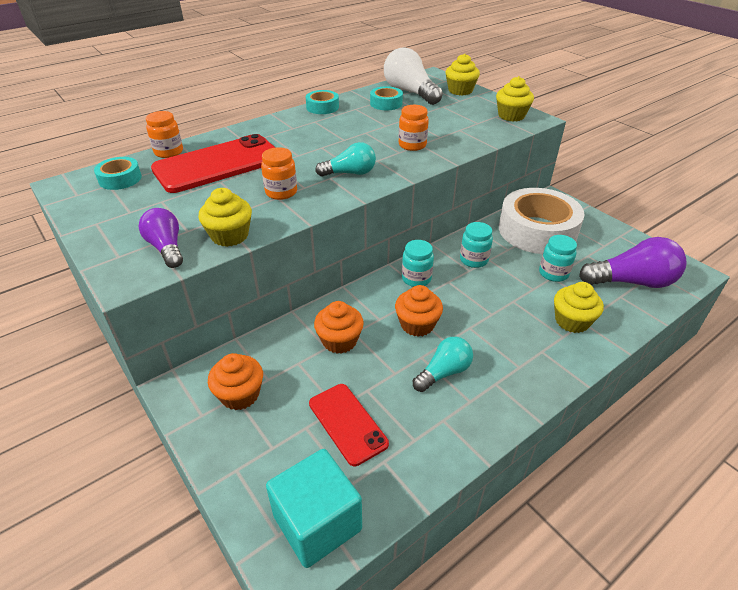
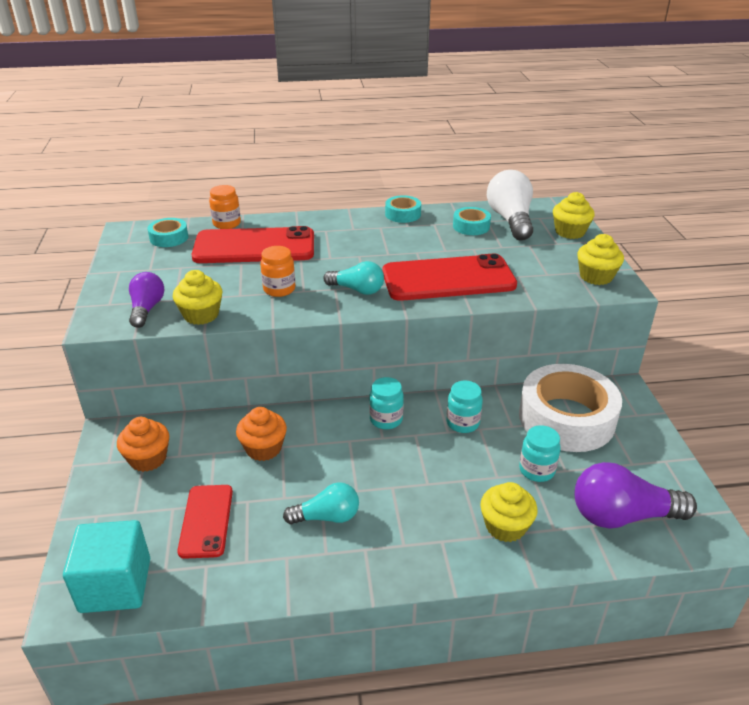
camera: 30 degrees right, 5 degrees down
(412, 145) = (448, 279): orange jar -> red phone
(417, 324) = (345, 463): orange cupcake -> none
(631, 282) = (622, 516): purple light bulb -> purple light bulb turned 150 degrees clockwise

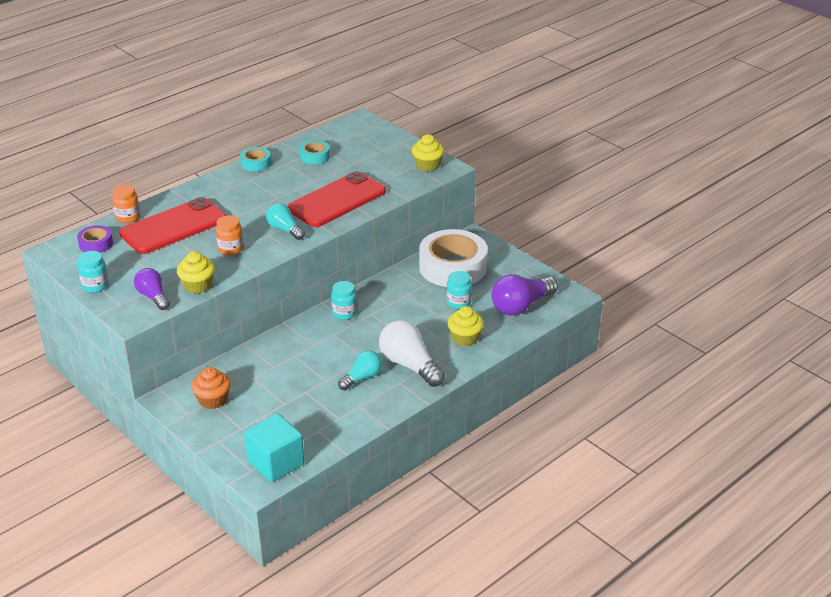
camera: 35 degrees left, 0 degrees up
(169, 238) = (96, 244): turquoise tape -> purple tape
(206, 521) = (292, 412): red phone -> none
(263, 448) = (283, 361): orange cupcake -> none
(357, 290) = (285, 229): turquoise light bulb -> turquoise light bulb turned 120 degrees counterclockwise
(462, 423) = (394, 295): turquoise jar -> turquoise jar (95, 285)
(510, 220) = (337, 142): white light bulb -> white light bulb (409, 365)
(570, 232) = (385, 138): yellow cupcake -> none

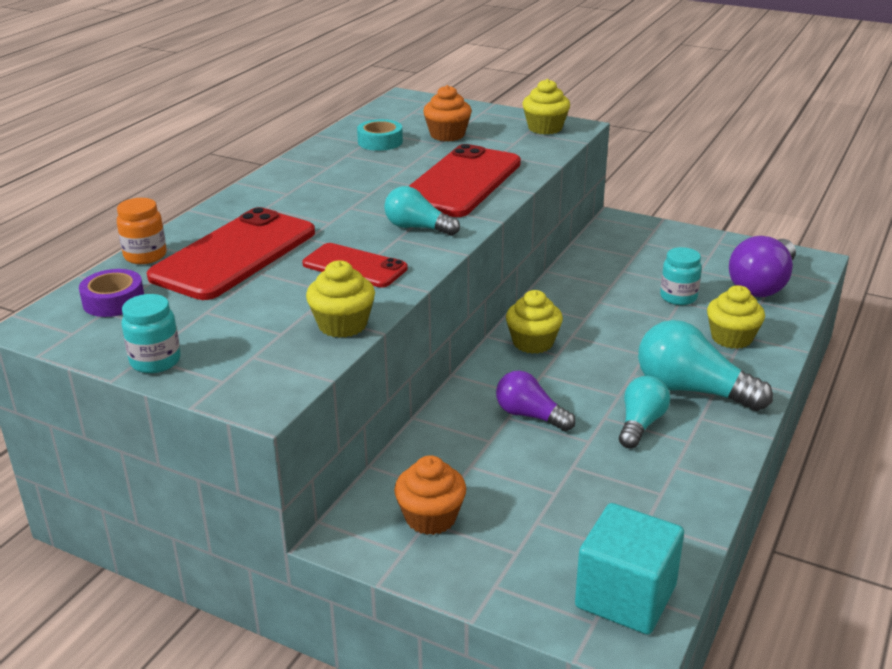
camera: 20 degrees left, 5 degrees down
(153, 296) = (277, 356): purple light bulb -> purple light bulb (530, 415)
(231, 249) = (354, 266): orange jar -> red phone
(256, 163) = (300, 161): turquoise tape -> none
(344, 313) = (533, 343): turquoise jar -> yellow cupcake
(360, 159) = (447, 135): none -> orange cupcake
(409, 365) = (692, 390): white light bulb -> turquoise light bulb
(452, 267) = (627, 258): white tape -> none

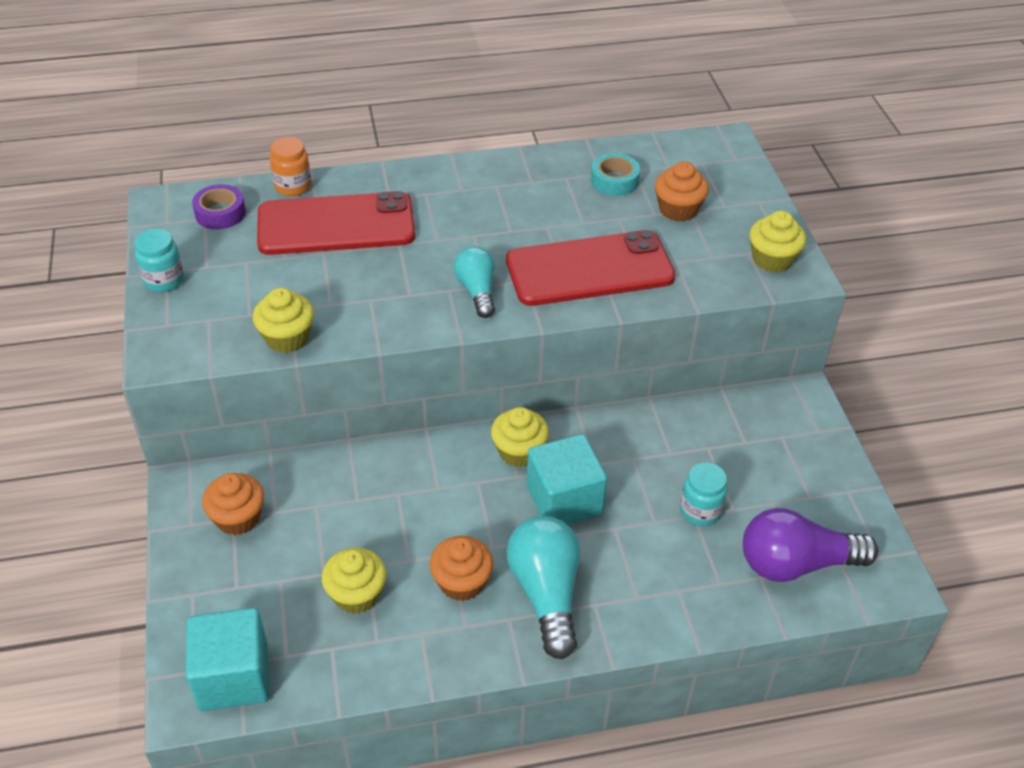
camera: 50 degrees right, 15 degrees up
(354, 266) = (379, 294): red phone -> none
(530, 415) = (411, 506): purple light bulb -> none
(607, 344) = (564, 500): none -> turquoise cube
(640, 424) = (462, 582): turquoise light bulb -> orange cupcake
(731, 338) = (665, 583): yellow cupcake -> yellow cupcake (356, 594)

